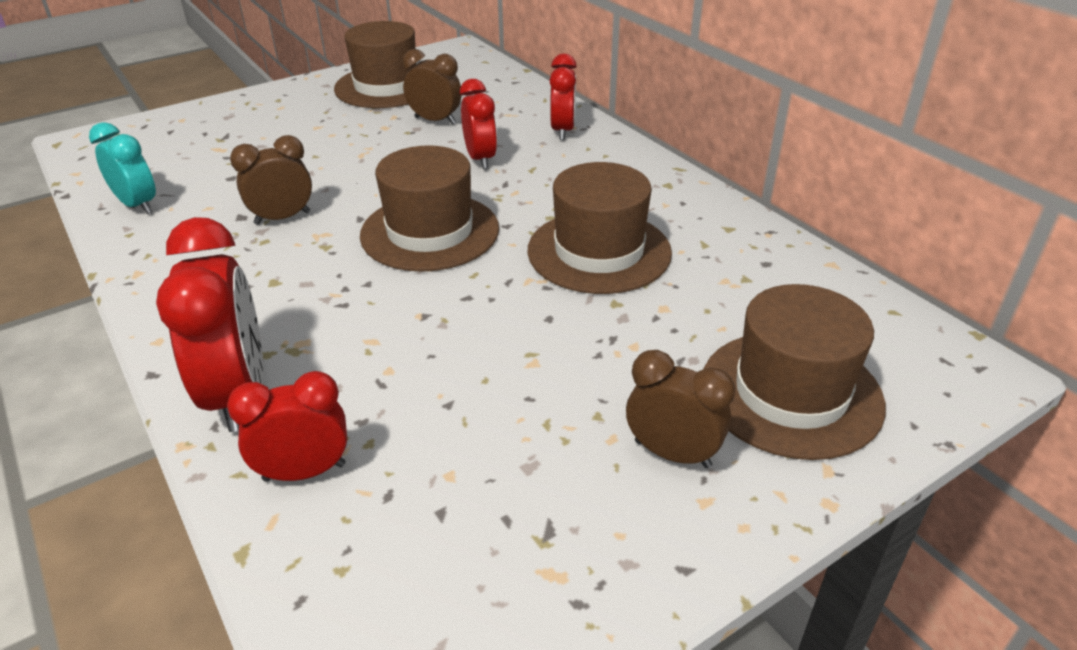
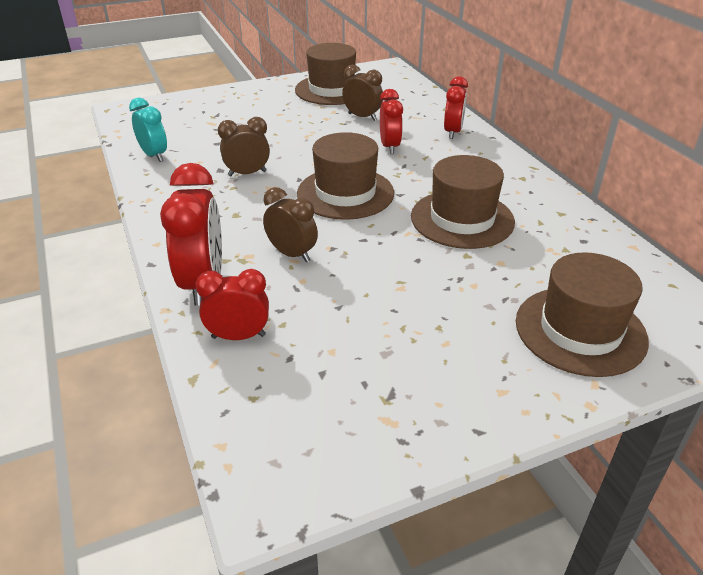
camera: 10 degrees right, 0 degrees up
(672, 454) = (486, 358): brown clock -> brown clock (292, 254)

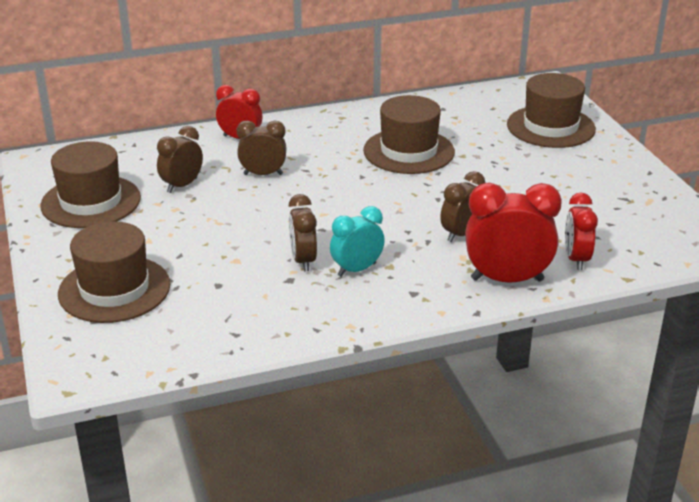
camera: 85 degrees left, 5 degrees down
(154, 155) = (240, 331): turquoise clock -> turquoise clock (357, 269)
(345, 193) = (356, 203): brown hat -> brown hat (114, 289)
(389, 147) = (263, 174): red clock -> brown clock

